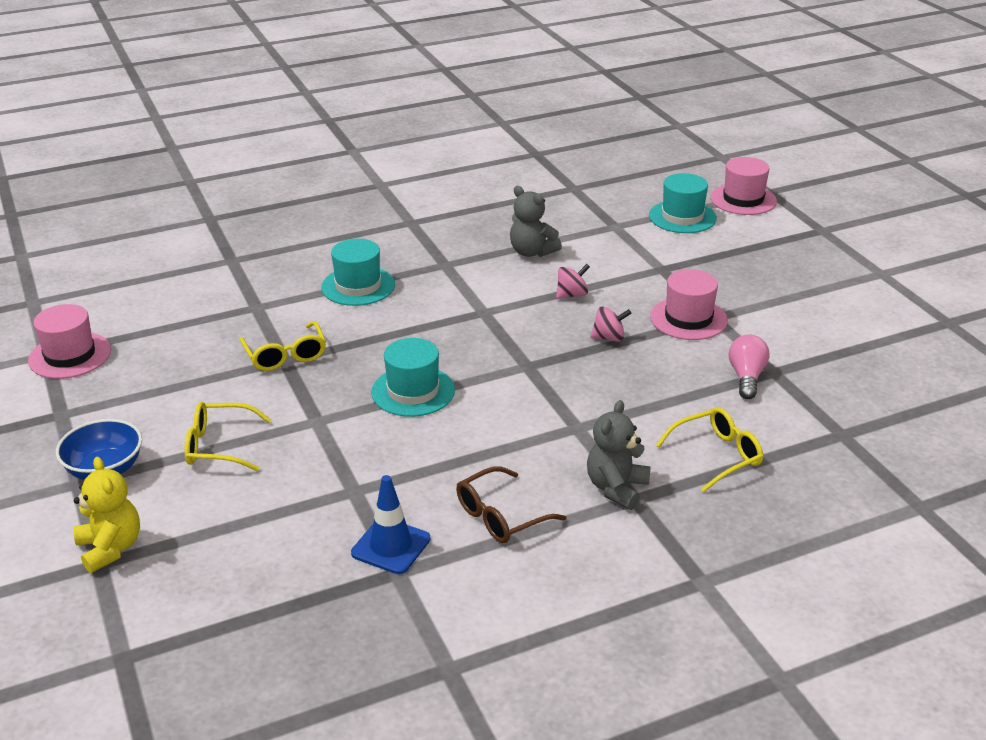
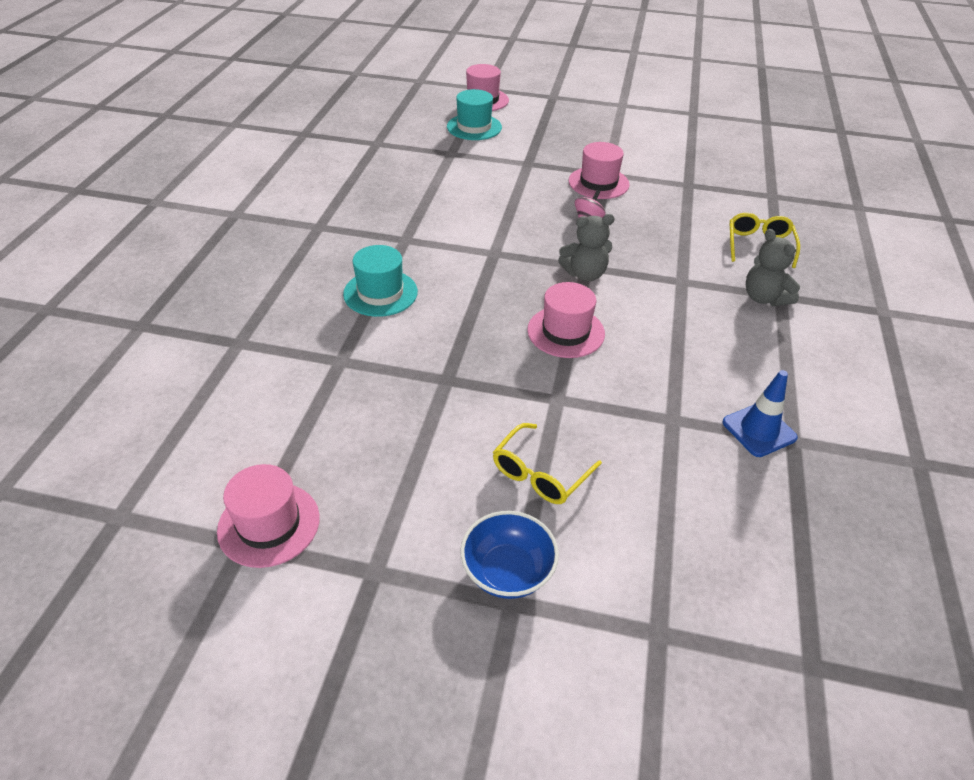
camera: 55 degrees left, 10 degrees up
(110, 548) = (641, 614): yellow teddy bear -> none
(285, 356) = (440, 376): yellow glasses -> none
(413, 391) = (566, 332): turquoise hat -> pink hat
(500, 516) = (760, 361): brown glasses -> none
(532, 252) = (439, 197): grey teddy bear -> grey teddy bear (584, 274)
(572, 295) = (517, 209): pink spinning top -> none
(746, 377) = (685, 196): pink light bulb -> none

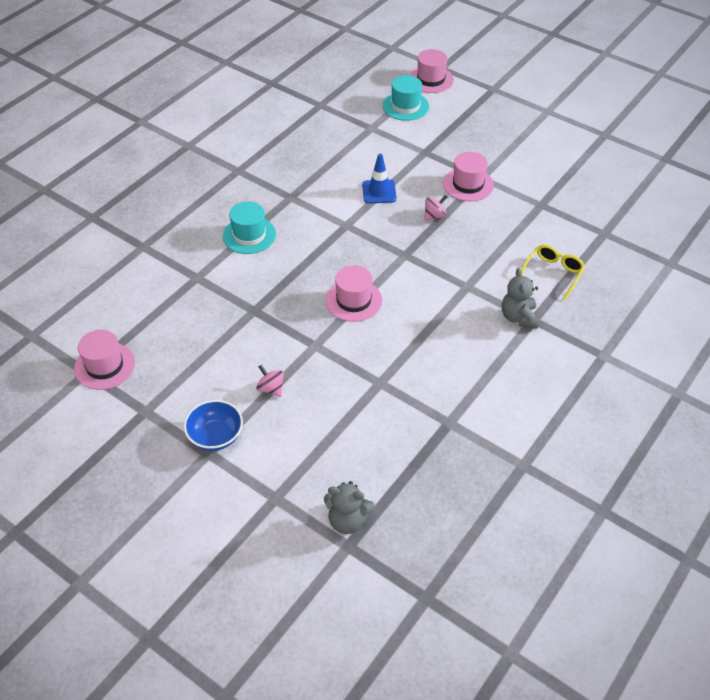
camera: 25 degrees right, 5 degrees up
(540, 474) = (271, 389): yellow glasses -> pink spinning top
(584, 274) = (399, 260): grey teddy bear -> grey teddy bear (348, 520)
(759, 430) = (431, 408): blue traffic cone -> blue traffic cone (379, 192)

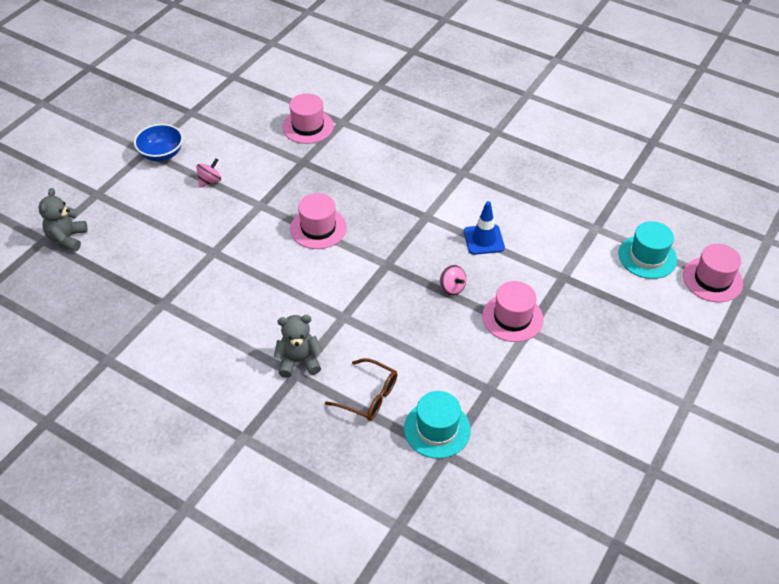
camera: 85 degrees right, 0 degrees up
(104, 366) = (238, 84): pink hat -> pink hat (308, 126)
(249, 235) = (401, 149): turquoise hat -> turquoise hat (437, 429)
(553, 273) = (369, 396): yellow glasses -> brown glasses

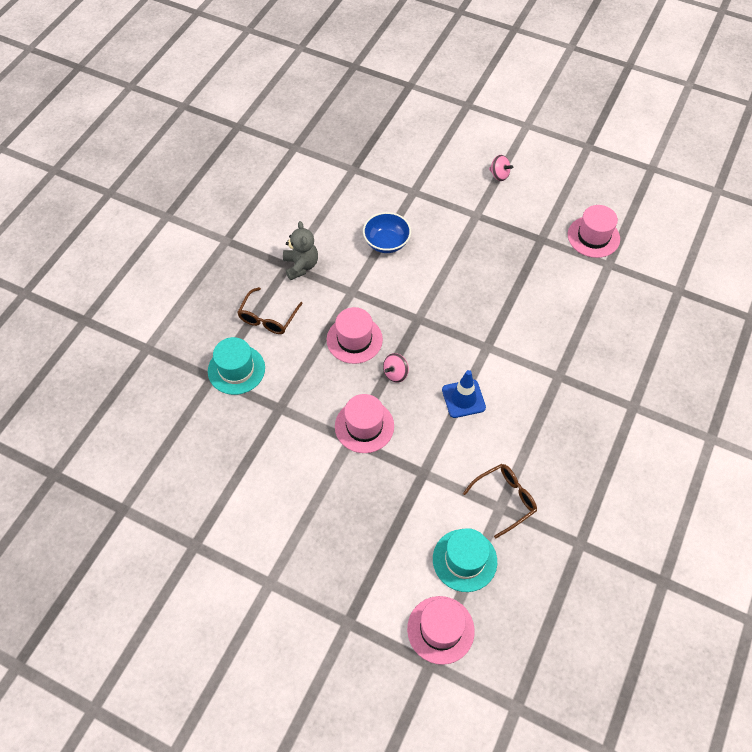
camera: 85 degrees right, 10 degrees up
(67, 238) = (413, 98): grey teddy bear -> none
(161, 154) = (526, 136): blue bowl -> blue bowl (386, 242)
(318, 228) = (455, 261): pink hat -> pink hat (354, 339)
(587, 223) = (505, 499): none -> brown glasses

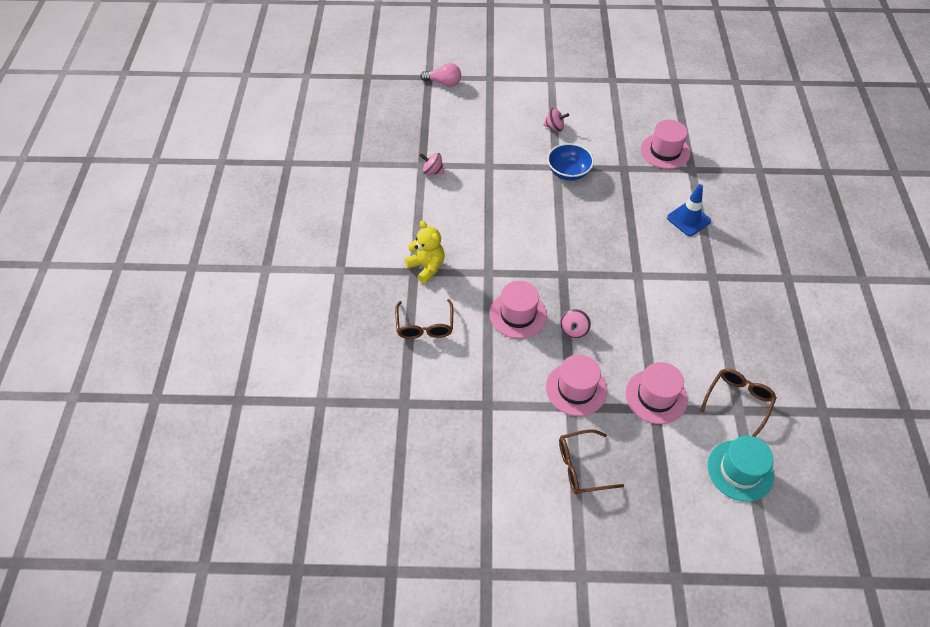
camera: 25 degrees left, 5 degrees down
(236, 369) = (424, 386): turquoise hat -> none
(301, 266) = (427, 267): grey teddy bear -> yellow teddy bear
(326, 495) = (581, 467): none -> brown glasses
(359, 178) = (432, 171): none -> pink spinning top
(386, 242) = (493, 218): blue bowl -> blue bowl (568, 172)
(420, 95) = (443, 83): none -> pink light bulb
(440, 629) = (761, 544): pink hat -> pink hat (656, 396)
(463, 399) = (647, 328): blue traffic cone -> blue traffic cone (688, 219)

